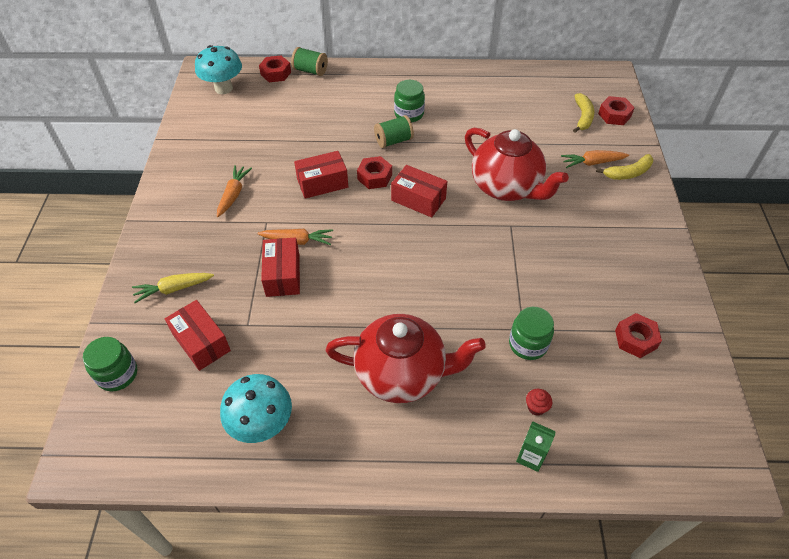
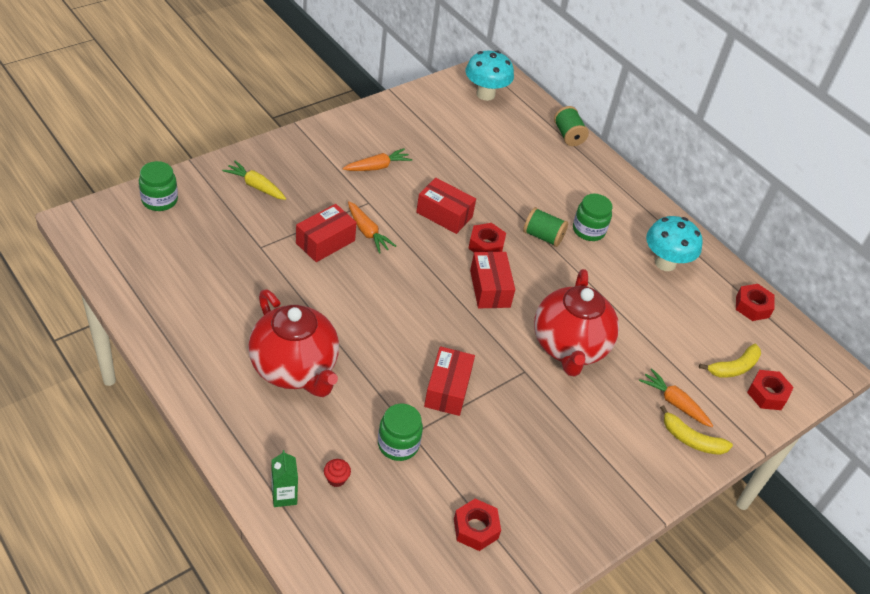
camera: 45 degrees right, 5 degrees down
(201, 342) = (222, 229): red box -> red box (447, 389)
(262, 425) = (181, 305): turquoise mushroom -> turquoise mushroom (665, 263)
(276, 73) = (539, 115): red nut -> red nut (752, 306)

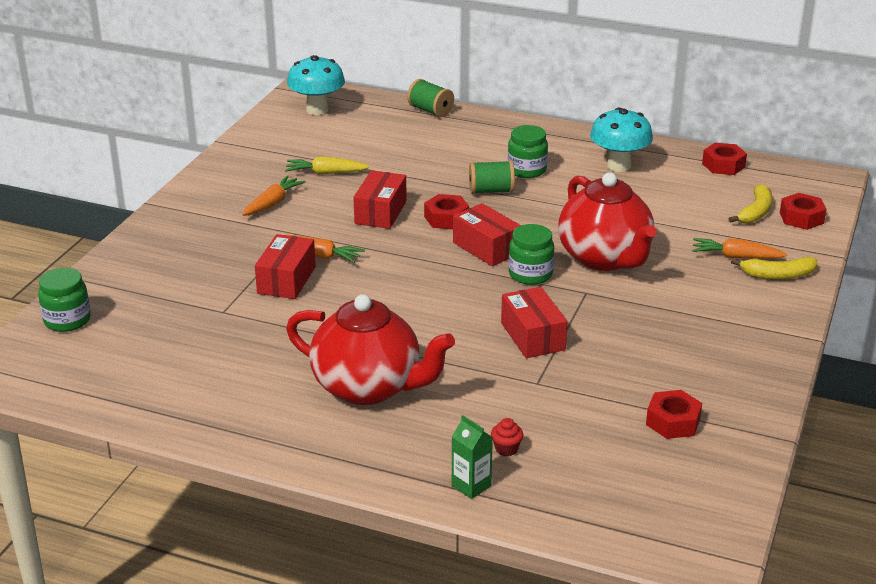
camera: 25 degrees left, 15 degrees down
(255, 186) = (162, 267): yellow carrot -> yellow carrot (326, 173)
(398, 444) = (534, 396): green jar -> green jar (530, 274)
(444, 215) = (380, 212): red box -> red box turned 75 degrees counterclockwise

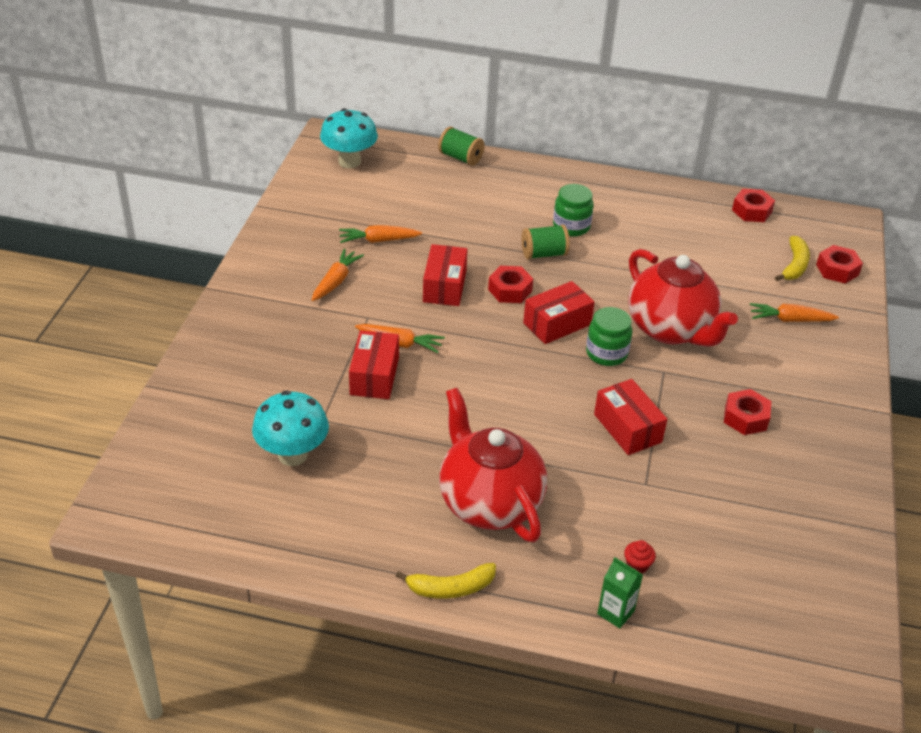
camera: 10 degrees left, 10 degrees up
(67, 320) = (167, 442): green jar -> none
(326, 173) = (378, 240): yellow carrot -> orange carrot
(369, 387) = (488, 502): red teapot -> red teapot turned 135 degrees counterclockwise
(486, 248) = (557, 324): red box -> red box turned 75 degrees counterclockwise
(619, 166) = (656, 217): turquoise mushroom -> turquoise mushroom (292, 455)
(673, 422) = (781, 520): red nut -> red nut (745, 418)
(778, 275) = (832, 339): yellow banana -> yellow banana (450, 588)

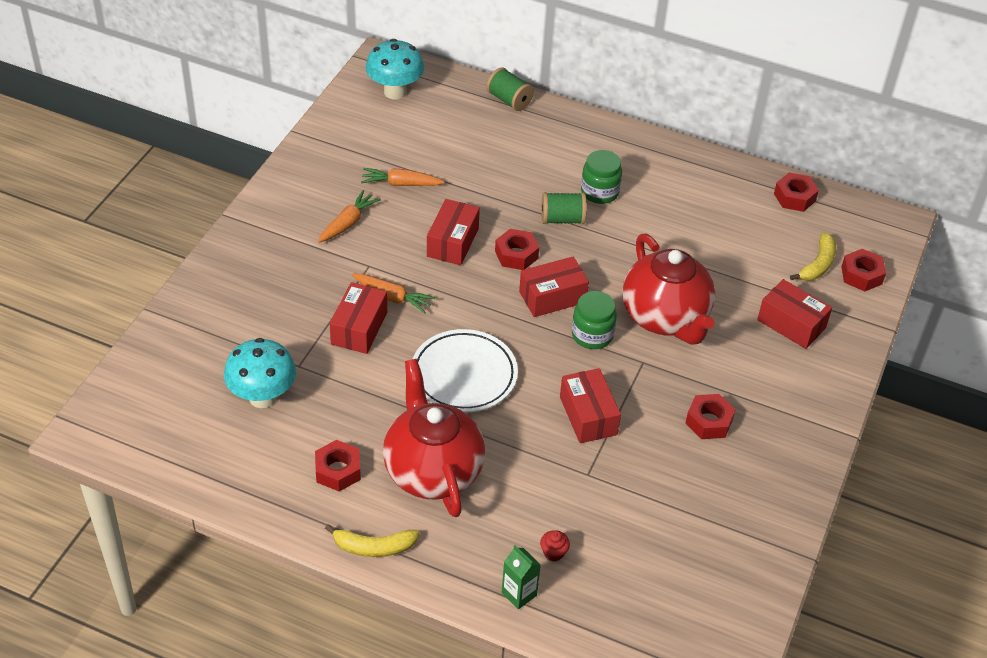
camera: 10 degrees right, 5 degrees up
(391, 516) = (338, 471): none -> red nut
(493, 406) = (464, 375): none -> white plate
(790, 320) = (791, 324): orange carrot -> red box

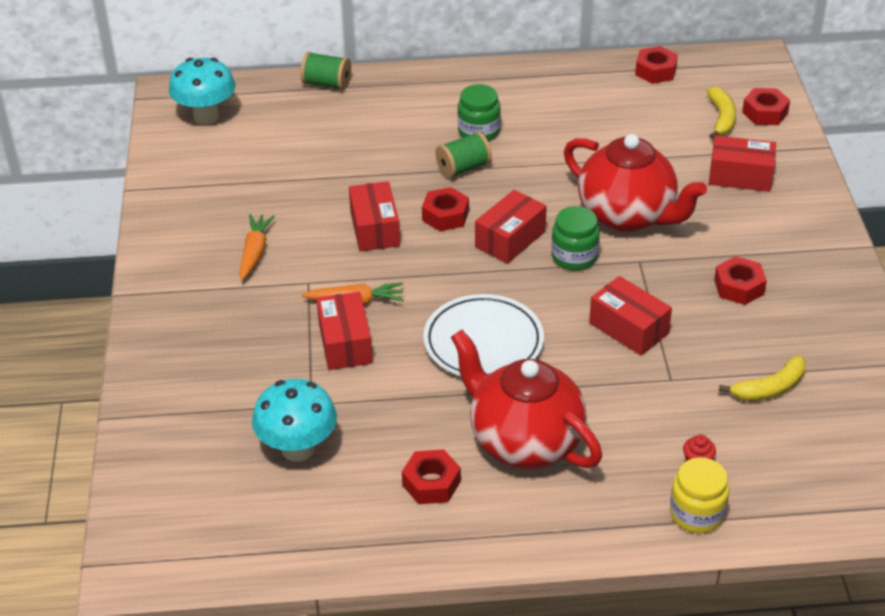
camera: 25 degrees left, 5 degrees down
(374, 547) = (525, 537): yellow banana -> yellow banana (769, 388)
(401, 184) = (280, 196): orange carrot -> none
(519, 594) = (696, 514): green carton -> yellow jar

